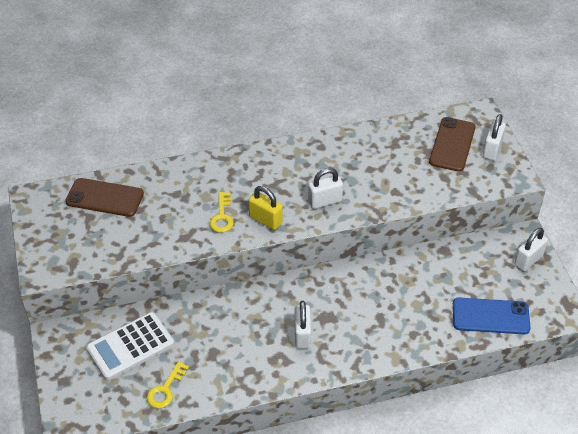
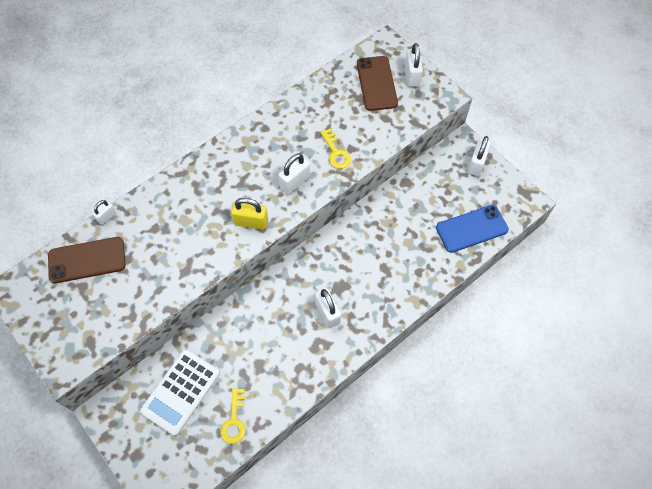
camera: 25 degrees left, 15 degrees up
(140, 170) = (107, 217): none -> white padlock
(222, 216) = (209, 234): yellow key -> yellow key (336, 152)

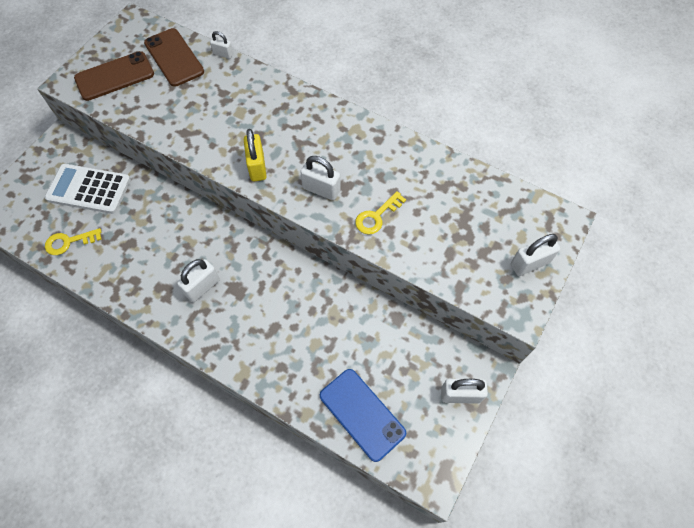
camera: 70 degrees right, 0 degrees up
(376, 83) = (496, 228): brown phone -> brown phone (114, 76)

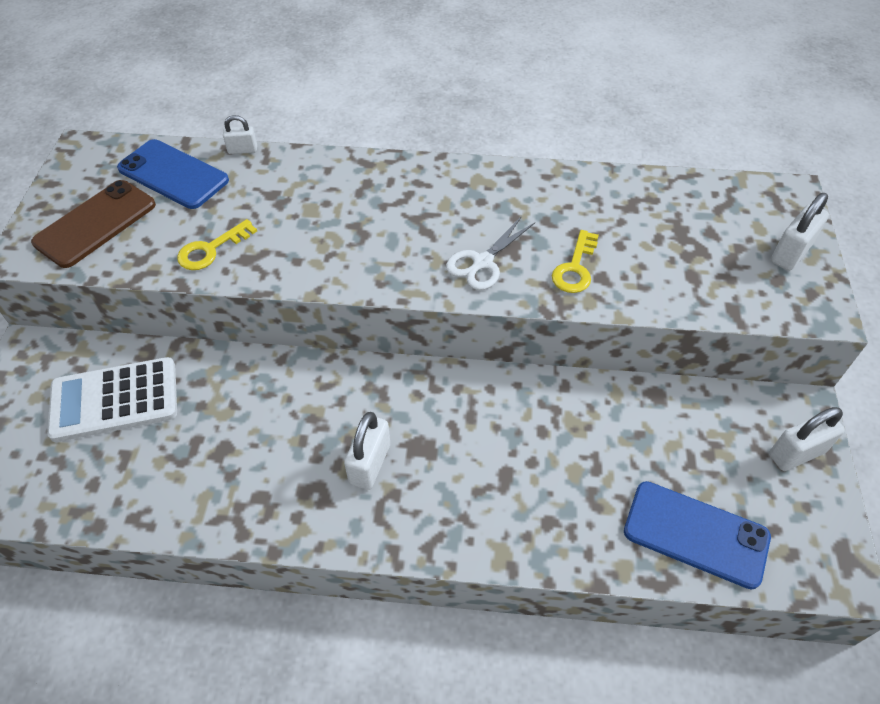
camera: 25 degrees left, 10 degrees down
(69, 242) = (122, 485): yellow key -> yellow key (211, 249)
(174, 57) = (173, 174): brown phone -> blue phone
(257, 167) = (378, 266): yellow padlock -> none
(321, 189) = (482, 262): white padlock -> white scissors

